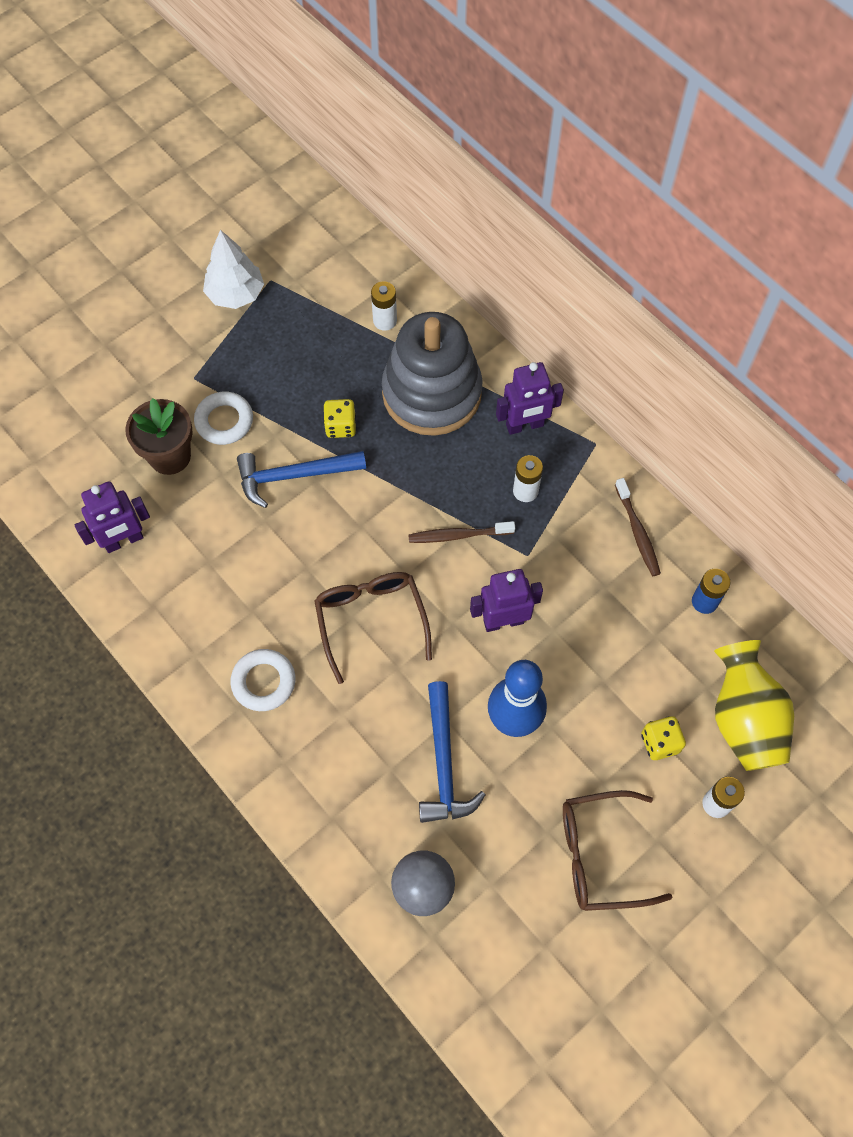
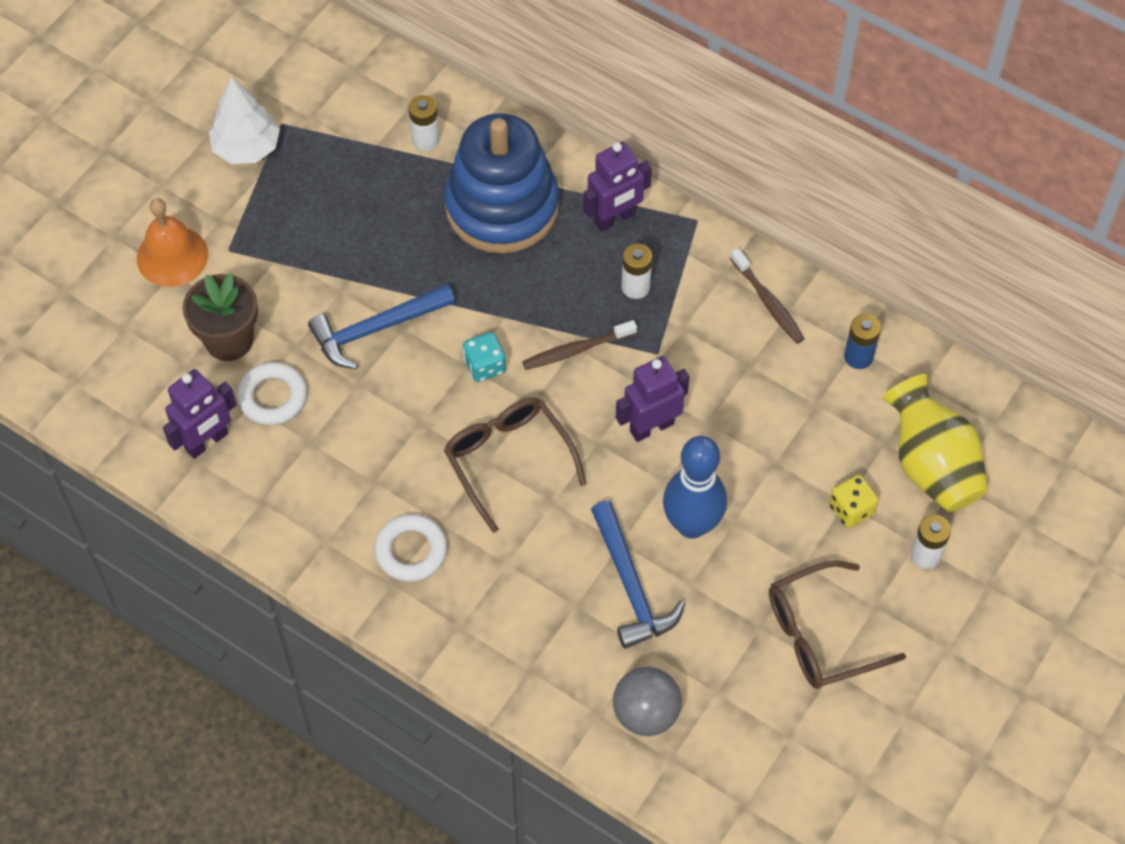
camera: 15 degrees left, 5 degrees down
(146, 373) = (172, 256): none -> orange bell
(224, 421) = (278, 289): white ring -> white ring (273, 397)
(341, 426) = (411, 265): yellow dice -> none
(376, 531) = (485, 366): none -> turquoise dice
(432, 393) = (502, 207): grey stacking toy -> blue stacking toy

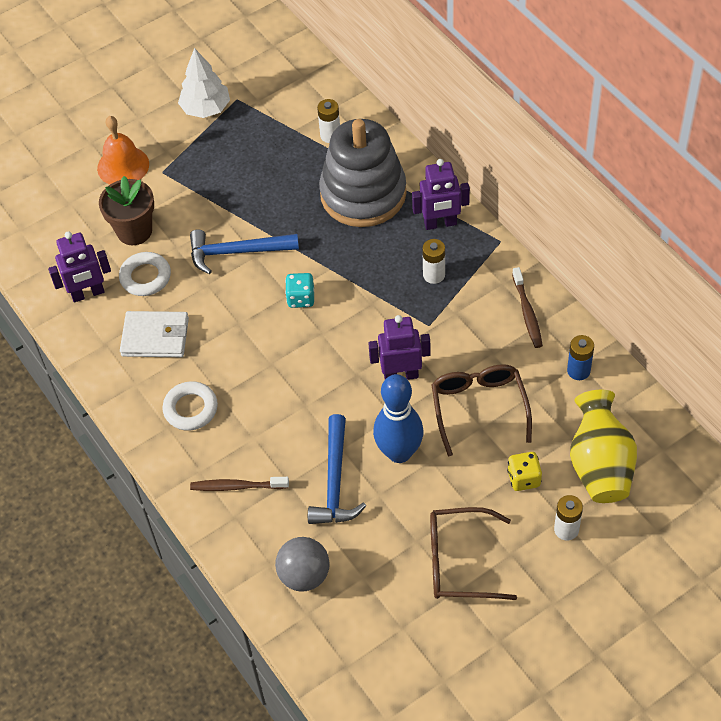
camera: 25 degrees right, 5 degrees down
(322, 472) = (155, 337): none -> white wallet
(502, 207) = (363, 194): blue stacking toy -> grey stacking toy
(508, 460) = (287, 367): brown glasses -> brown glasses (479, 408)
(576, 350) = (371, 306): brown toothbrush -> brown toothbrush (237, 487)

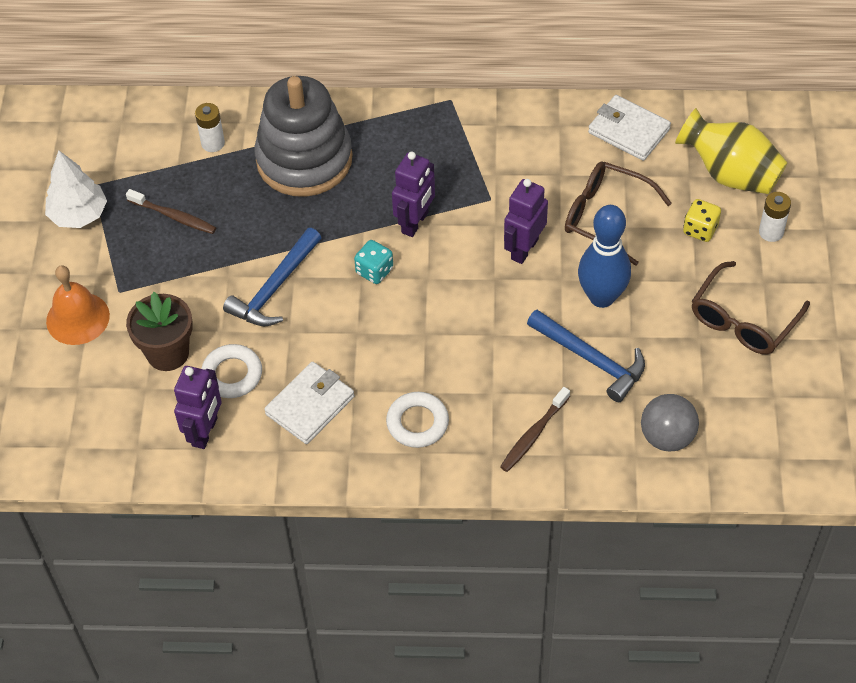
camera: 55 degrees left, 0 degrees up
(434, 275) = (441, 164): white battery -> none
(440, 224) = (392, 127): purple robot -> purple robot (415, 223)
(527, 312) = (541, 127): brown toothbrush -> brown toothbrush (174, 216)
(578, 371) = (628, 131): blue battery -> white wallet

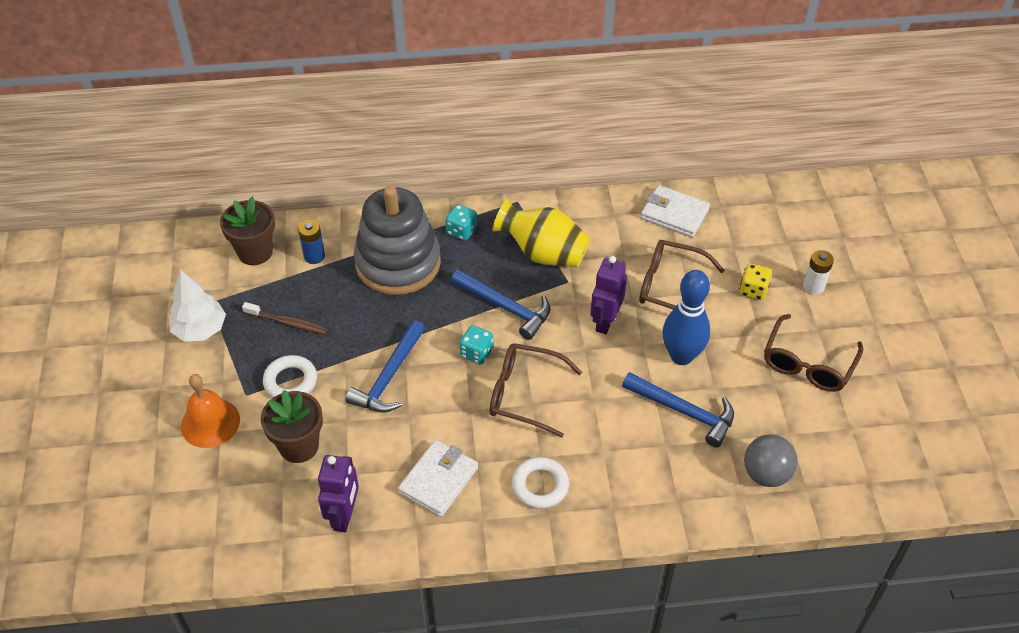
camera: 10 degrees left, 5 degrees down
(148, 132) = (255, 252): none -> brown flower pot
(213, 143) = (314, 256): white battery -> blue battery
(232, 374) = (362, 459): white ring -> white ring (290, 381)
(381, 129) = (461, 231): none -> turquoise dice
(415, 223) = (505, 308): purple robot -> blue hammer
(419, 322) = (525, 394): none -> brown glasses
(533, 434) = (647, 485): brown toothbrush -> none
(730, 174) = (767, 242): yellow vase -> yellow vase (543, 253)

